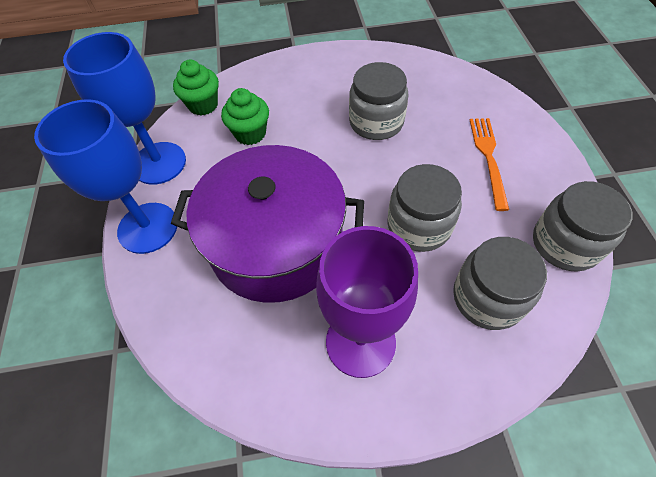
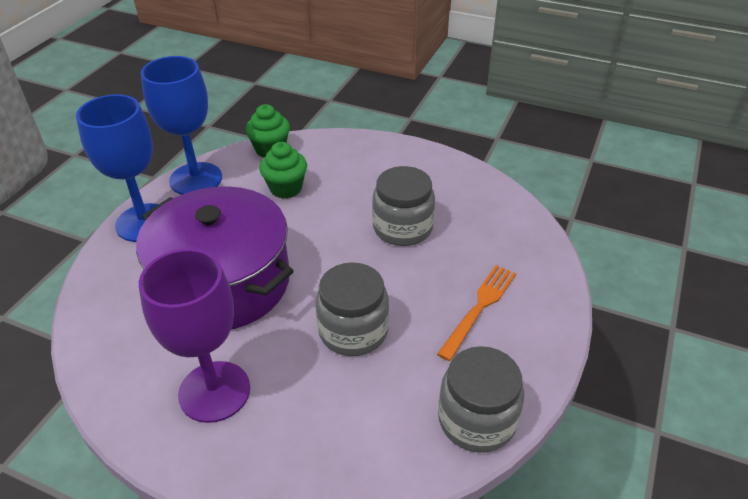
camera: 30 degrees right, 15 degrees down
(487, 298) = (354, 421): grey jar -> none

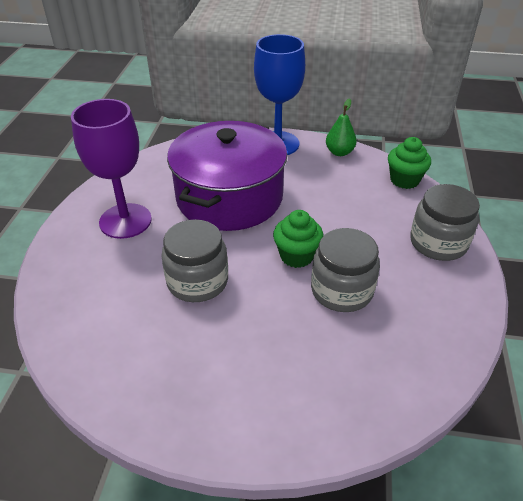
camera: 75 degrees right, 0 degrees up
(196, 179) = (339, 152): blue goblet -> green pear
(286, 188) = (356, 202): green cupcake -> green cupcake (296, 256)
(477, 420) = (111, 385): grey jar -> grey jar (438, 243)
(479, 308) = (250, 370): orange fork -> none

